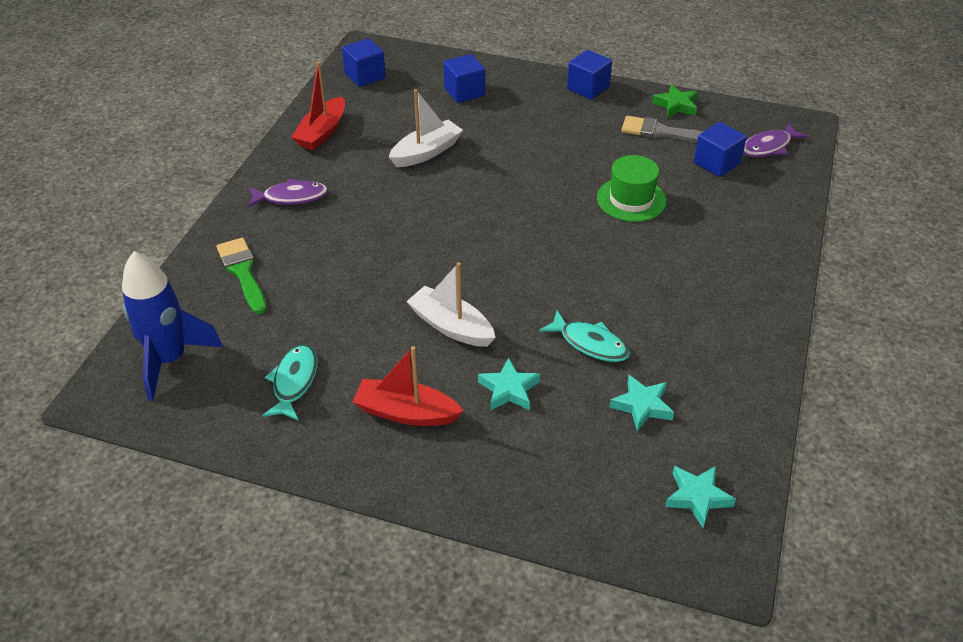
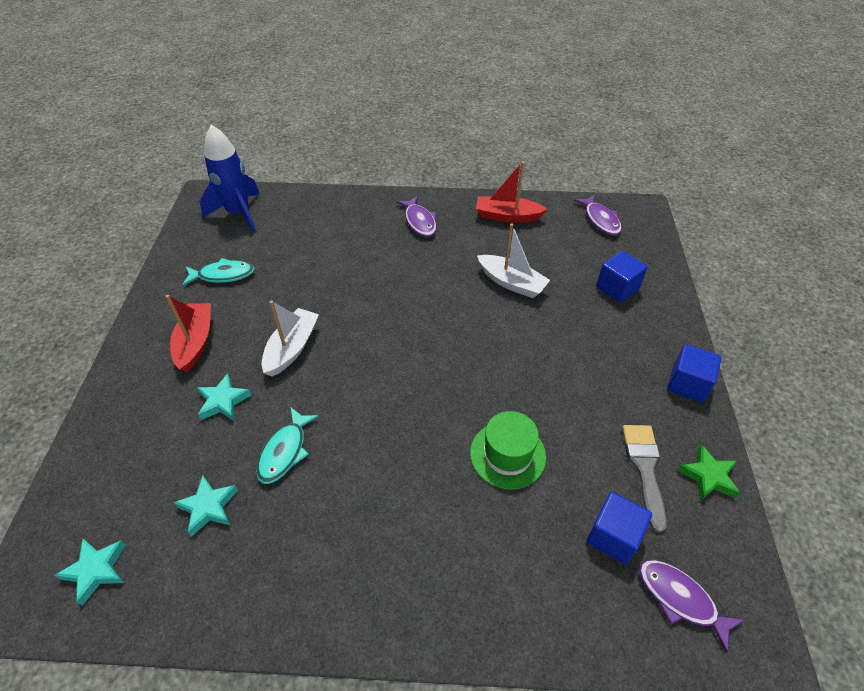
camera: 75 degrees right, 5 degrees up
(243, 272) = (329, 221): green brush -> none
(365, 76) = (600, 220): blue cube -> purple fish

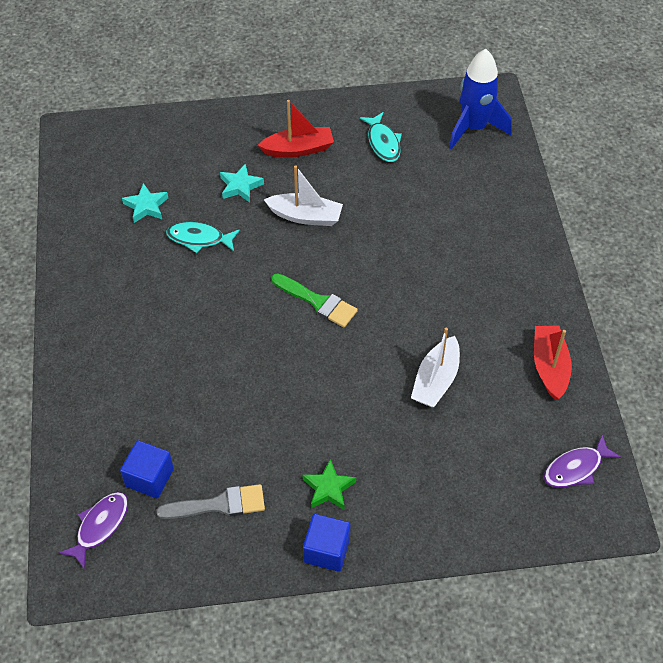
camera: 80 degrees right, 5 degrees up
(96, 570) = (94, 162): turquoise star -> none
(406, 353) = (318, 302): none -> green brush
(419, 221) = (511, 283): purple fish -> none
(507, 454) = (218, 394): green hat -> none
(617, 288) = (455, 485): blue cube -> none
(708, 476) = (217, 559): green star -> green star (328, 488)

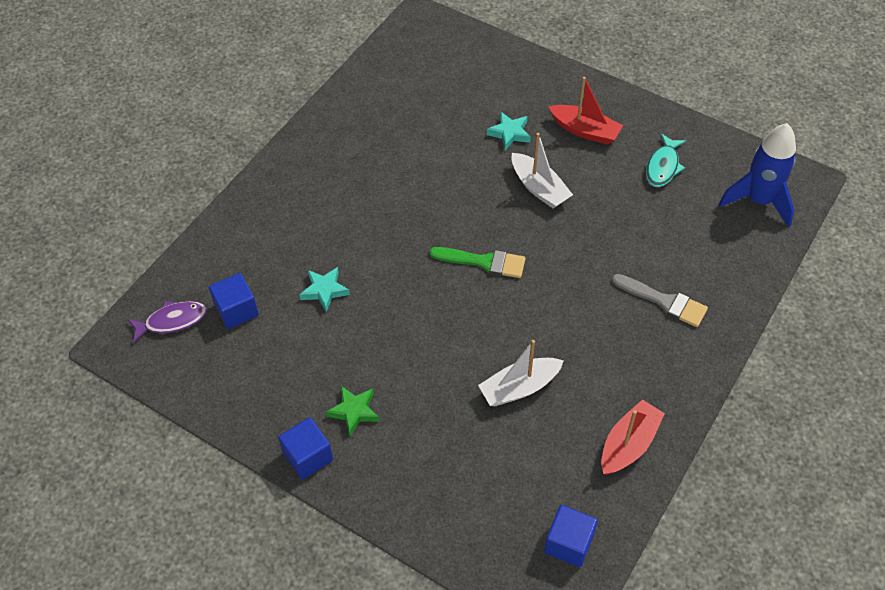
camera: 40 degrees right, 0 degrees up
(146, 206) = (423, 106): turquoise star -> turquoise star (324, 290)
(199, 239) = (439, 155): turquoise fish -> none
(219, 504) = (265, 365): grey brush -> grey brush (664, 301)
(318, 302) = (484, 262): green brush -> green brush turned 60 degrees counterclockwise
(576, 468) = (569, 543): purple fish -> blue cube

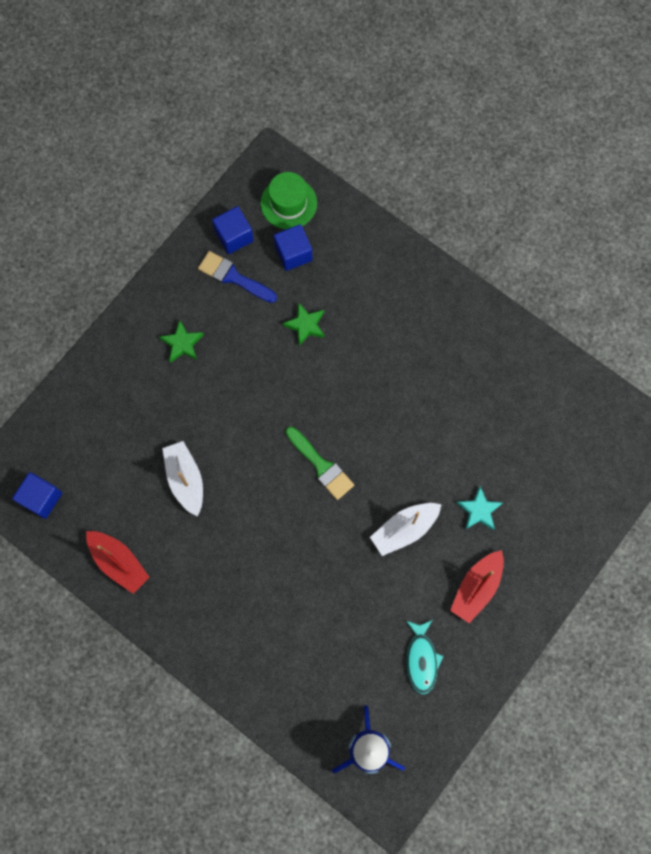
camera: 95 degrees right, 20 degrees up
(172, 321) = (288, 203): purple fish -> green hat
(266, 367) = (233, 277): none -> blue brush
(308, 456) = (147, 307): blue cube -> blue cube (234, 236)
(324, 290) = (305, 325): turquoise star -> green star
(484, 262) = (321, 466): green brush -> green brush turned 60 degrees counterclockwise
(663, 166) = (421, 659): turquoise fish -> turquoise fish turned 120 degrees counterclockwise
(664, 301) = (258, 624): grey brush -> none

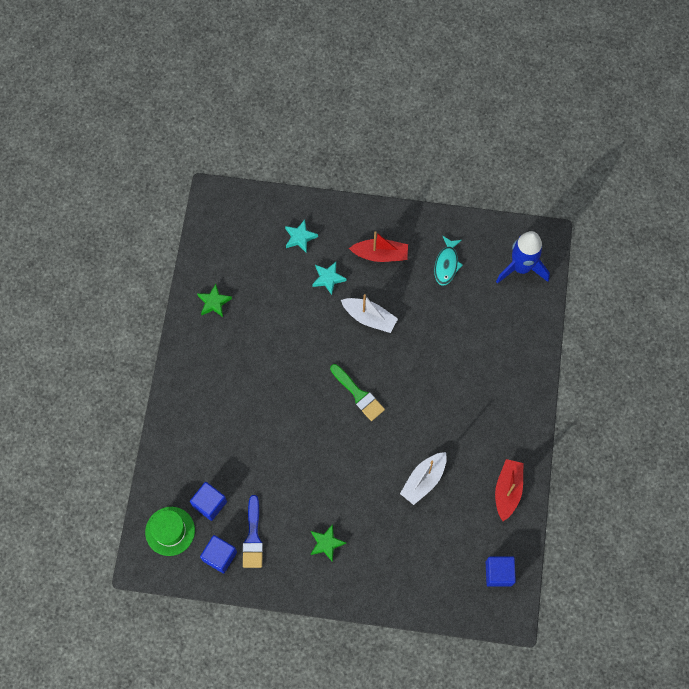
camera: 120 degrees left, 5 degrees down
(305, 325) = (261, 463): green star -> green star (214, 302)
(321, 466) = (358, 394): green brush -> green brush turned 120 degrees clockwise
(421, 659) = (446, 264): turquoise fish -> turquoise fish turned 135 degrees clockwise
(549, 507) = (300, 237): none -> turquoise star

